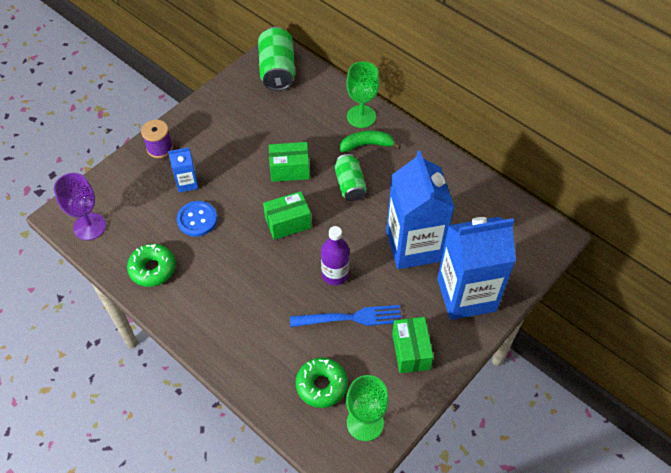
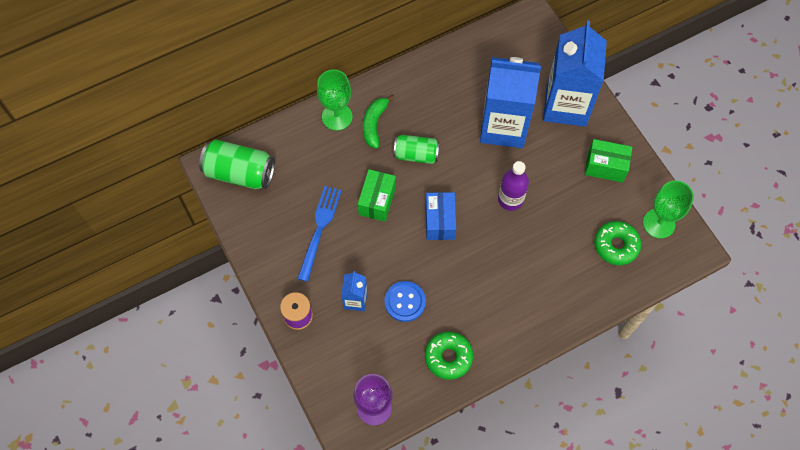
camera: 70 degrees left, 10 degrees up
(288, 223) = (439, 221): green box -> blue box
(350, 318) = (559, 202): blue fork -> blue fork (319, 229)

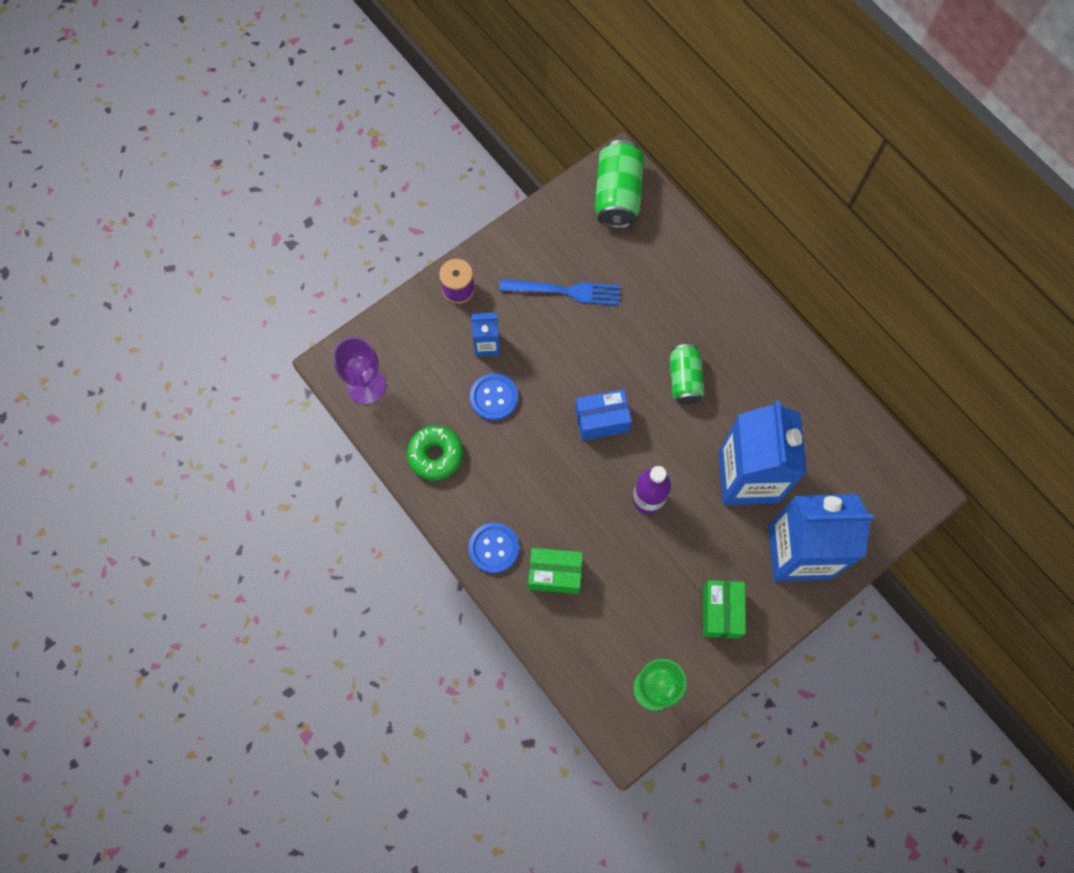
camera: 80 degrees right, 5 degrees up
(337, 117) = (714, 282): green goblet -> none
(374, 124) = (714, 326): green banana -> none
(377, 201) = (613, 346): green box -> green box (555, 574)
(535, 322) = (494, 548): none -> blue button
(616, 245) = (612, 636): green donut -> none

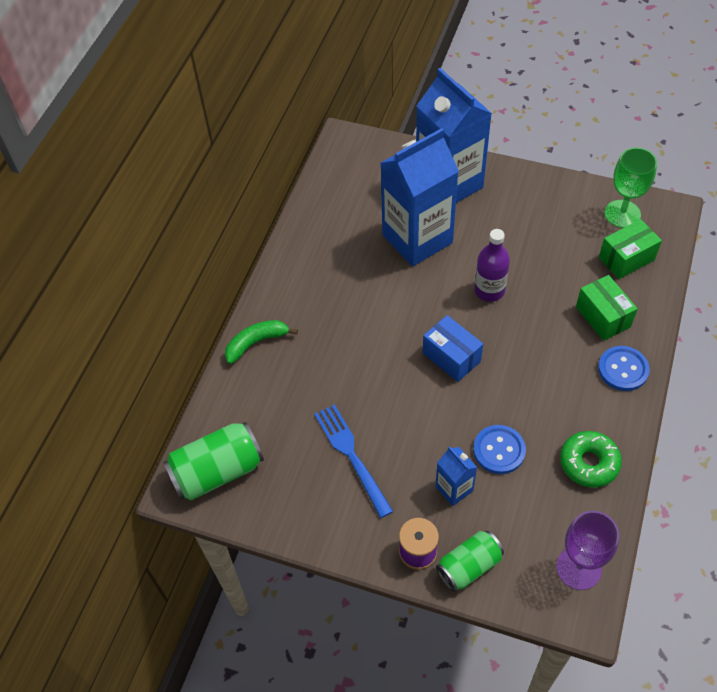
camera: 120 degrees left, 15 degrees down
(684, 380) = (368, 320): green can -> green can (469, 566)
(719, 281) = (256, 343): none -> green banana
(720, 612) = (533, 205): green box -> green box (626, 259)

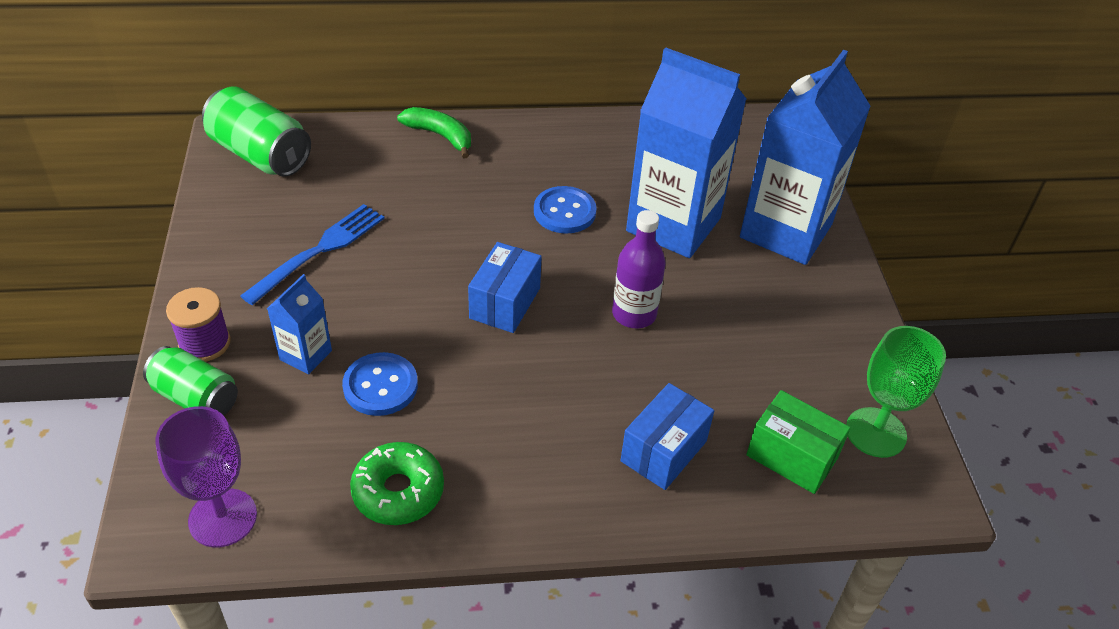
camera: 60 degrees right, 10 degrees down
(603, 317) = (663, 451): green box -> blue box
(623, 369) = (581, 497): blue button -> blue button (564, 212)

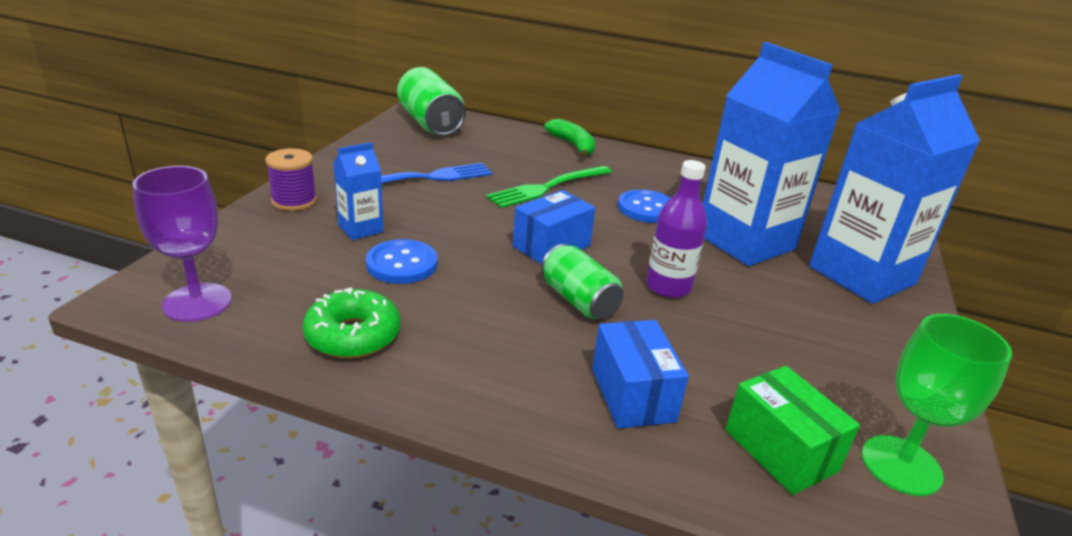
camera: 25 degrees right, 15 degrees down
(196, 397) = (256, 227): green can -> green can (579, 300)
(453, 217) = (548, 187): none -> green fork
(663, 451) = (632, 395): blue box -> blue box turned 75 degrees counterclockwise

